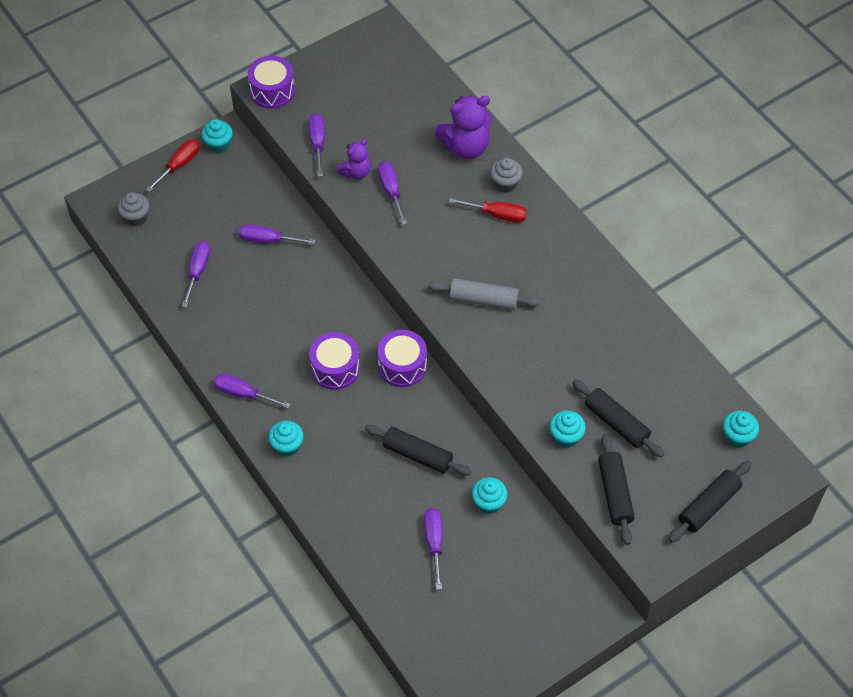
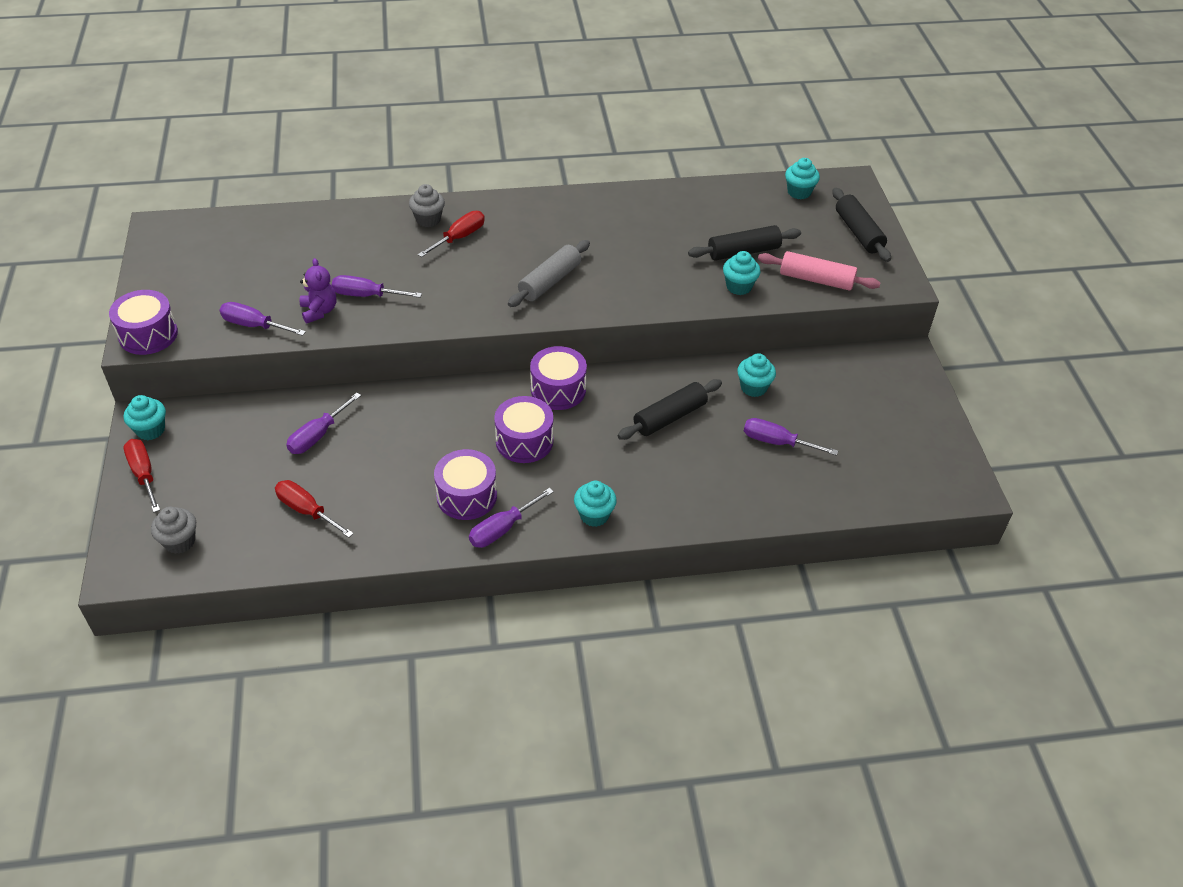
camera: 65 degrees left, 10 degrees down
(198, 271) = (307, 510): purple screwdriver -> red screwdriver
(262, 357) = (467, 496): none -> purple drum
(465, 147) = (361, 228): purple teddy bear -> none
(614, 493) = (816, 280): black rolling pin -> pink rolling pin

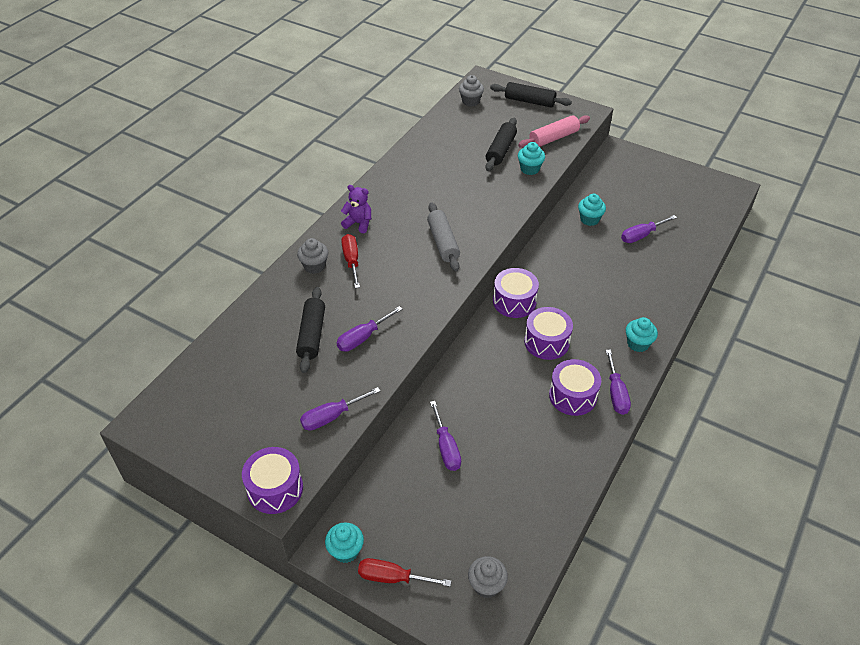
camera: 50 degrees left, 0 degrees up
(307, 510) = (516, 490): red screwdriver -> none
(319, 311) = (353, 371): purple teddy bear -> purple teddy bear (358, 223)
(670, 417) = (583, 266): black rolling pin -> black rolling pin (312, 335)
(799, 192) = (470, 101): turquoise cupcake -> grey cupcake

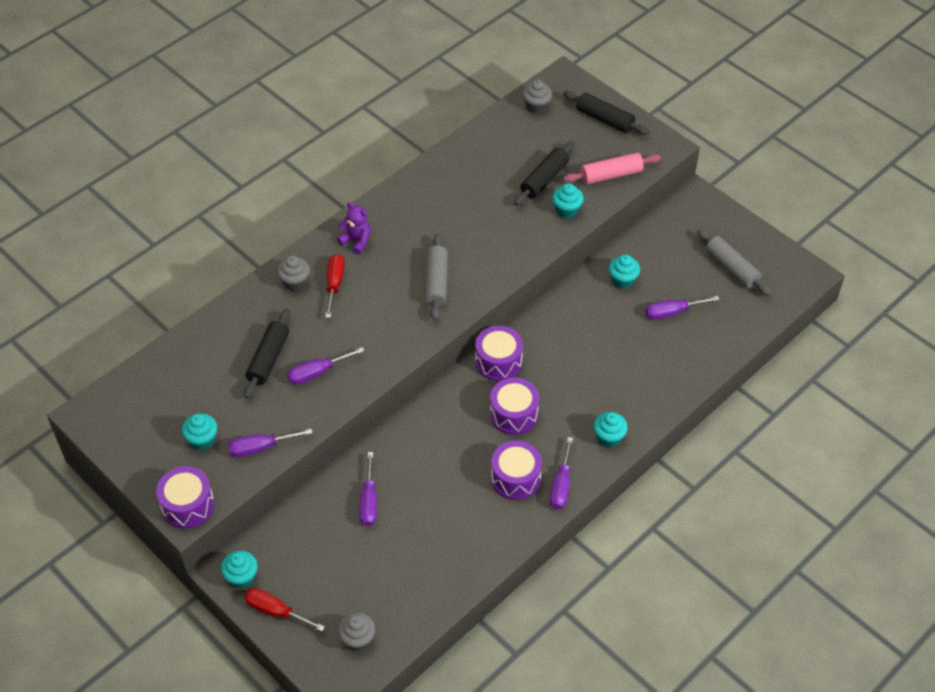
camera: 15 degrees right, 5 degrees up
(270, 422) = (202, 440): none -> turquoise cupcake
(671, 195) = (731, 268): none -> grey rolling pin

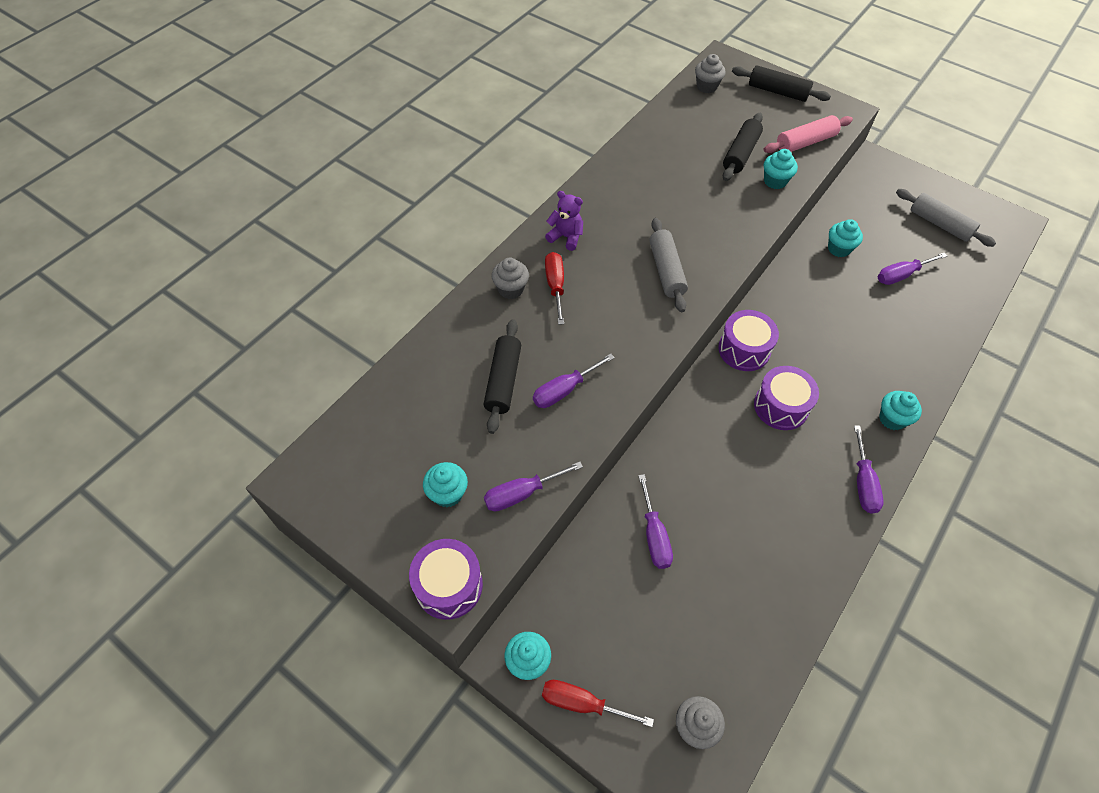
camera: 10 degrees left, 5 degrees up
(515, 478) = (810, 481): purple drum -> none

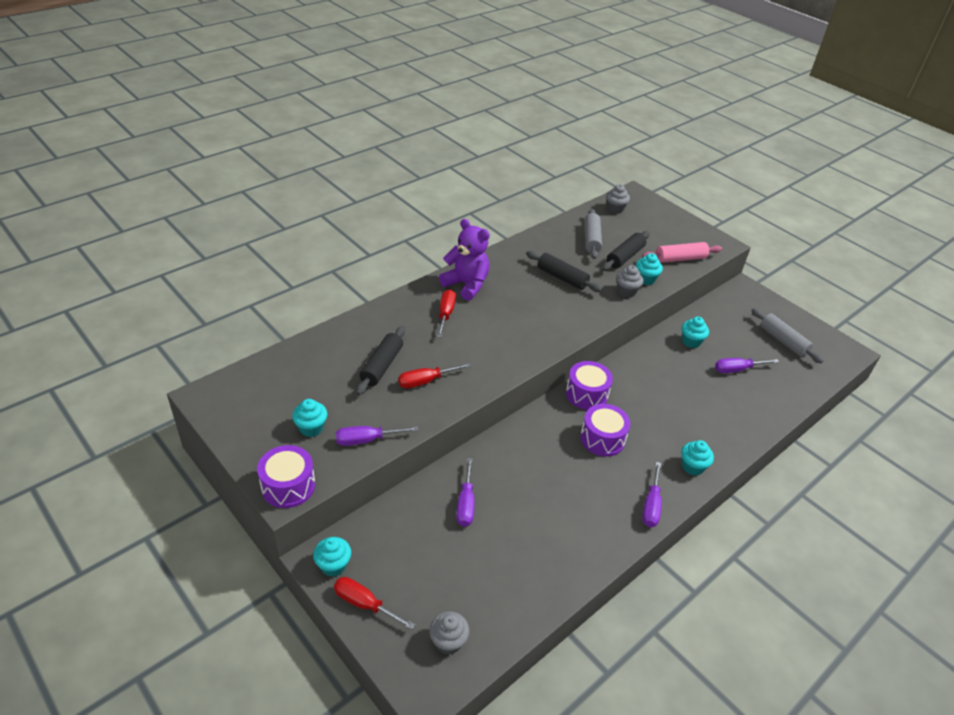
camera: 10 degrees right, 15 degrees down
(511, 289) = (411, 309): grey cupcake -> grey cupcake (626, 291)
(564, 390) = (425, 381): purple screwdriver -> red screwdriver
(566, 237) = (466, 285): purple teddy bear -> purple teddy bear, size x1.67
(666, 271) = (536, 321): grey rolling pin -> grey rolling pin (591, 239)
(778, 92) = (671, 222): black rolling pin -> black rolling pin (562, 278)

